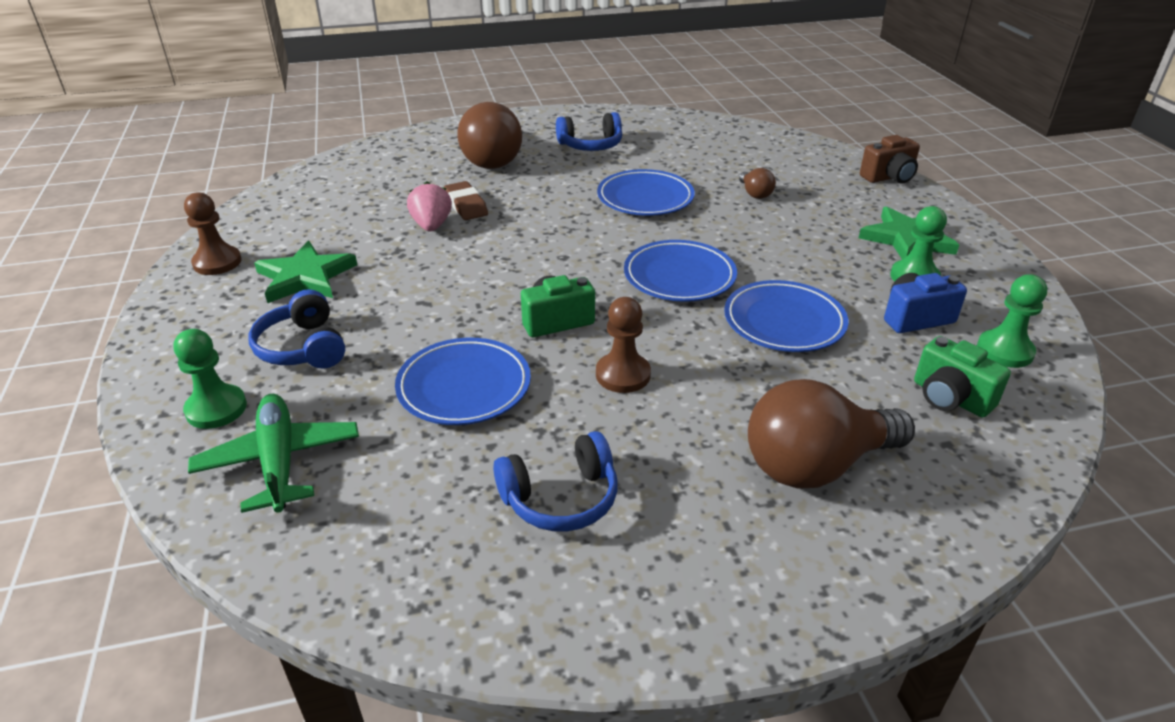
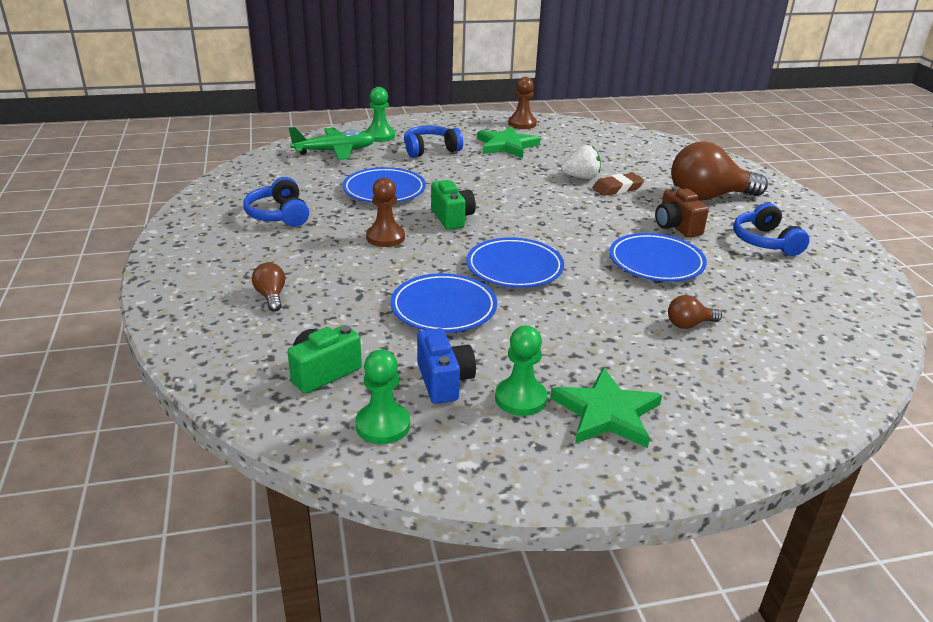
camera: 90 degrees right, 5 degrees down
(431, 226) = (581, 177): pink strawberry -> white strawberry
(815, 465) = (271, 296): brown light bulb -> brown light bulb, size x0.45
(889, 177) = (780, 436): brown camera -> brown camera (676, 227)

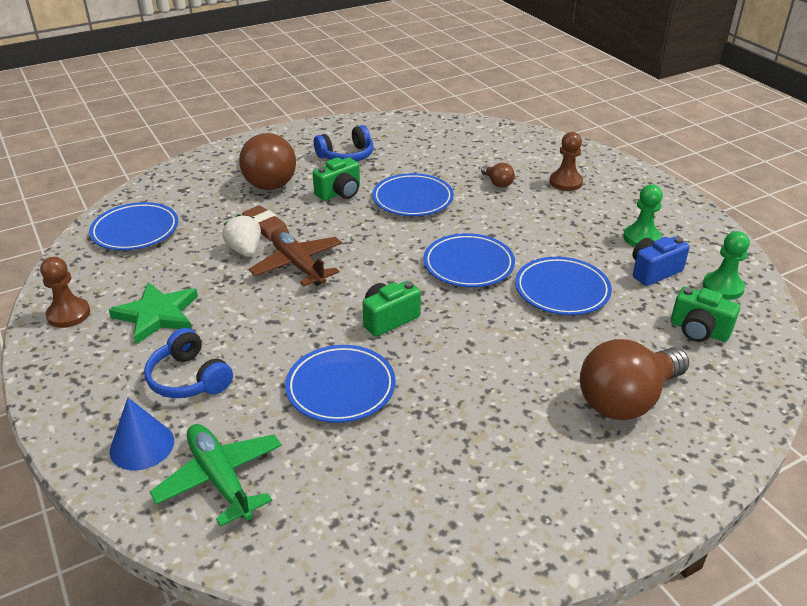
camera: 105 degrees left, 5 degrees up
(271, 296) = (627, 400): brown light bulb -> brown light bulb, size x2.24
(279, 215) = (456, 462): blue headphones -> none
(380, 136) = (142, 445): green pawn -> blue cone
(385, 237) = (460, 355): brown pawn -> brown pawn (565, 182)
(549, 194) = (298, 265): none -> brown plane
(606, 413) = (625, 206): green star -> none
(625, 144) = (135, 231): none -> blue plate
(676, 227) = (340, 193): brown camera -> green camera

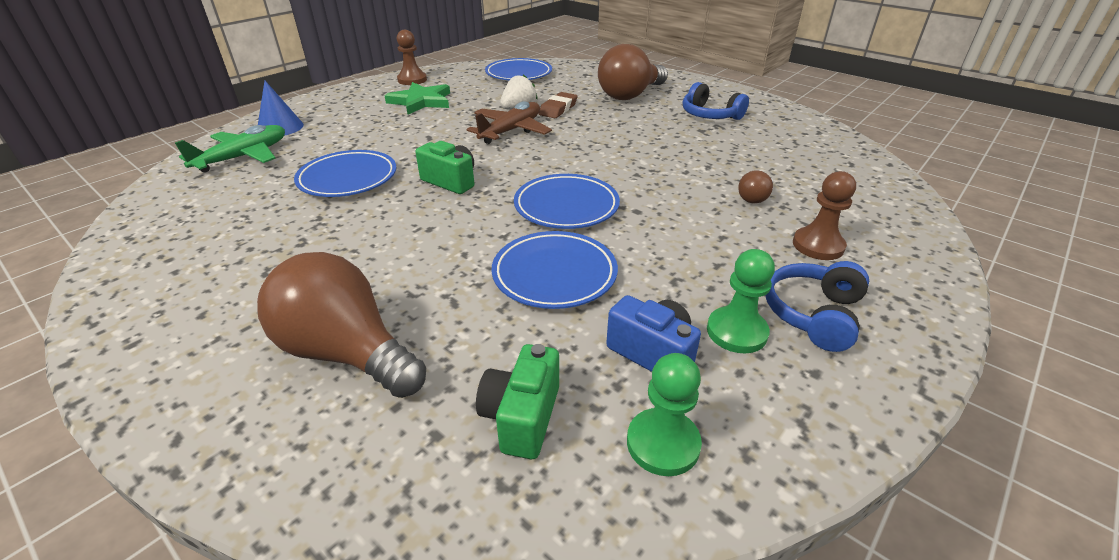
camera: 70 degrees right, 0 degrees up
(189, 378) = (351, 125): blue headphones -> blue headphones (813, 314)
(340, 193) = (640, 124): green camera -> none
(412, 199) = (665, 157): blue plate -> none

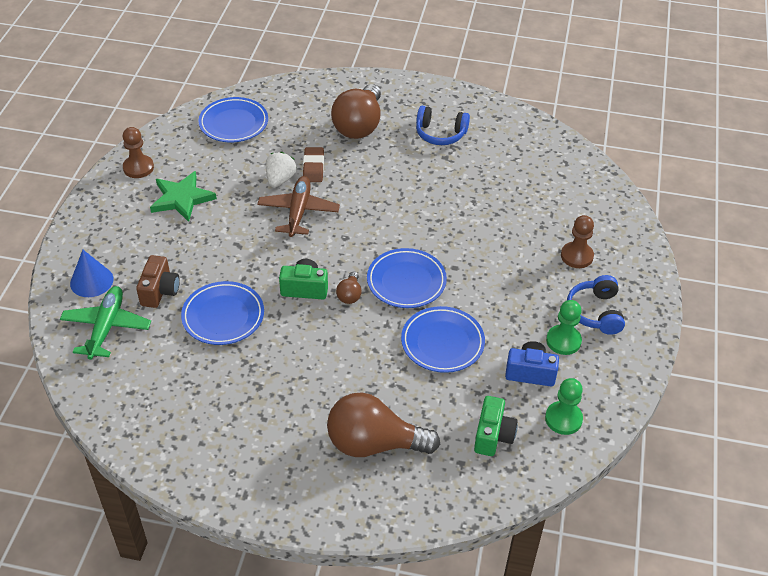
camera: 30 degrees left, 10 degrees up
(321, 147) = (160, 291): none -> brown camera
(522, 417) = (493, 436): green camera -> green camera turned 150 degrees counterclockwise
(754, 198) = (521, 225): brown light bulb -> brown light bulb (349, 295)

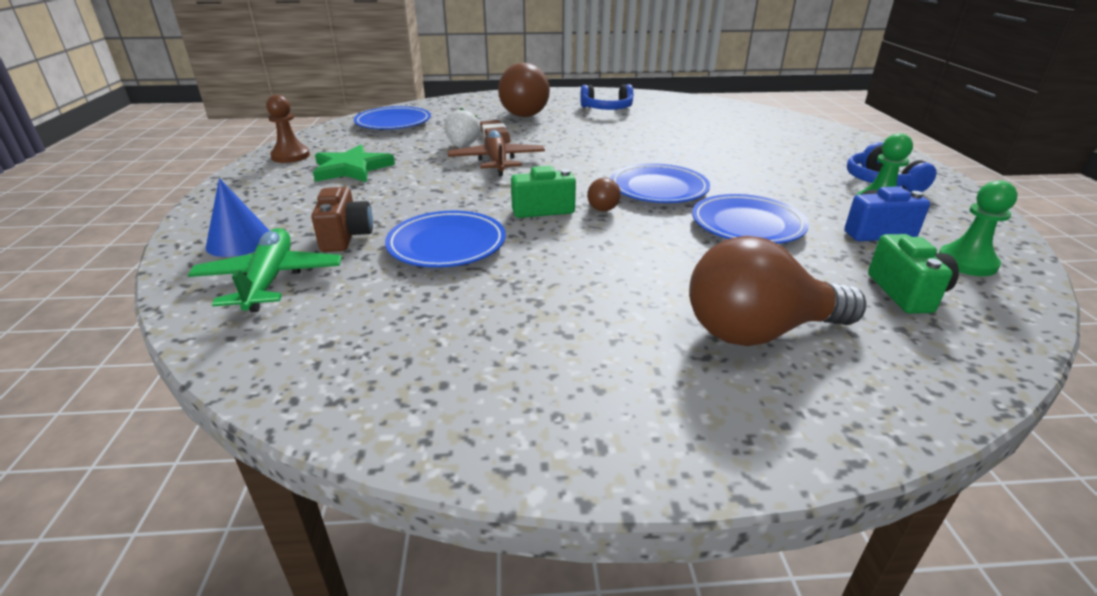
camera: 15 degrees left, 15 degrees down
(576, 256) = (814, 153): brown pawn -> none

